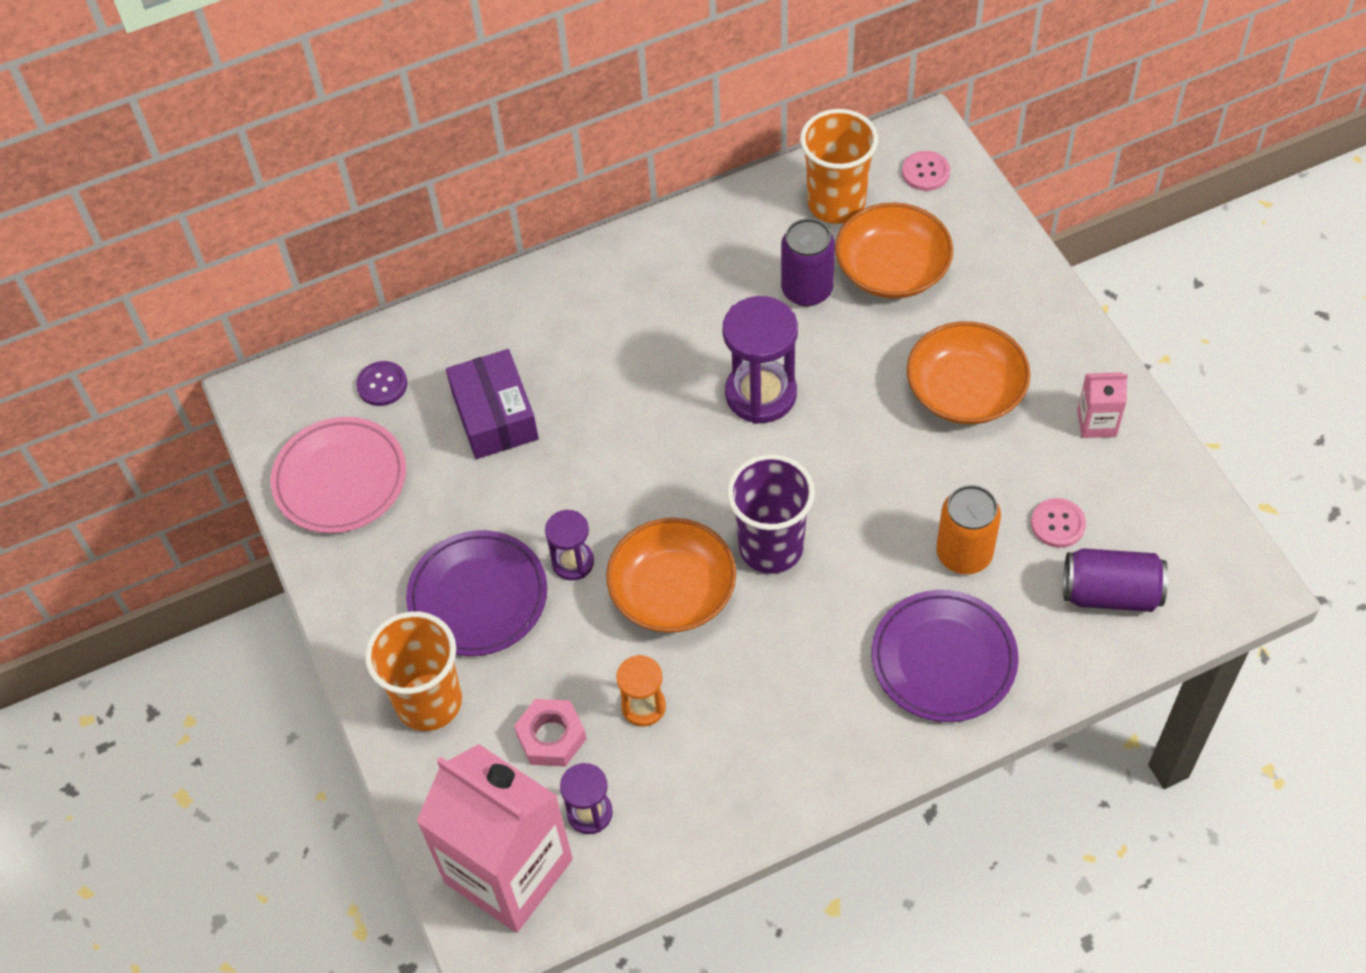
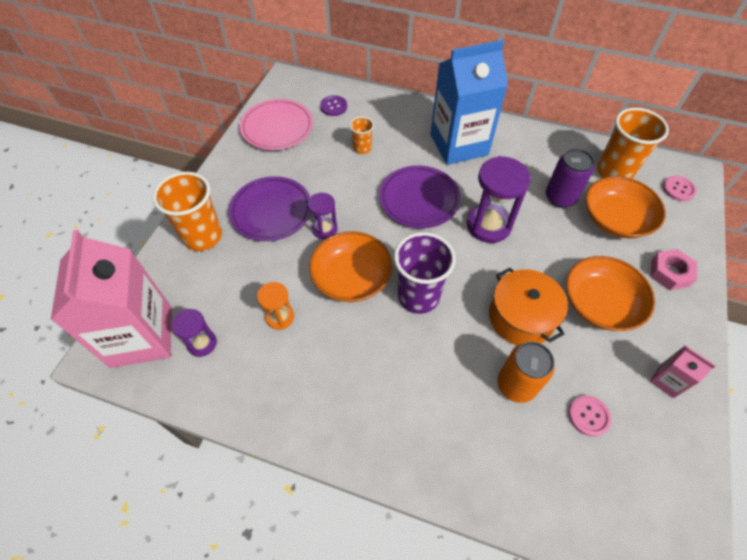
camera: 40 degrees right, 0 degrees up
(495, 416) = (362, 148): purple box -> orange cup
(551, 737) = (228, 294): pink nut -> pink nut (670, 273)
(614, 310) = (459, 144): none -> blue carton
(901, 476) = (521, 317): none -> orange pot
(943, 660) = (447, 431): purple plate -> purple plate (419, 200)
(1110, 593) = (584, 485): purple can -> none

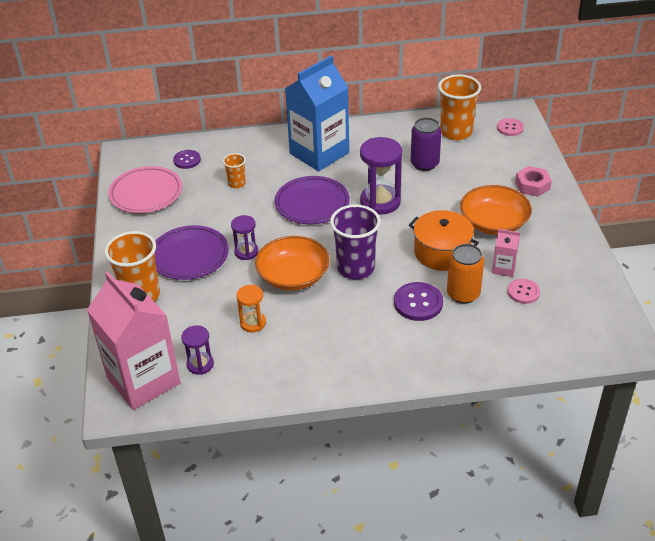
camera: 25 degrees left, 15 degrees down
(459, 373) = (418, 303): none -> purple button
(615, 219) = (475, 164): orange bowl -> none
(667, 380) = (564, 251): pink carton -> pink carton (504, 268)

